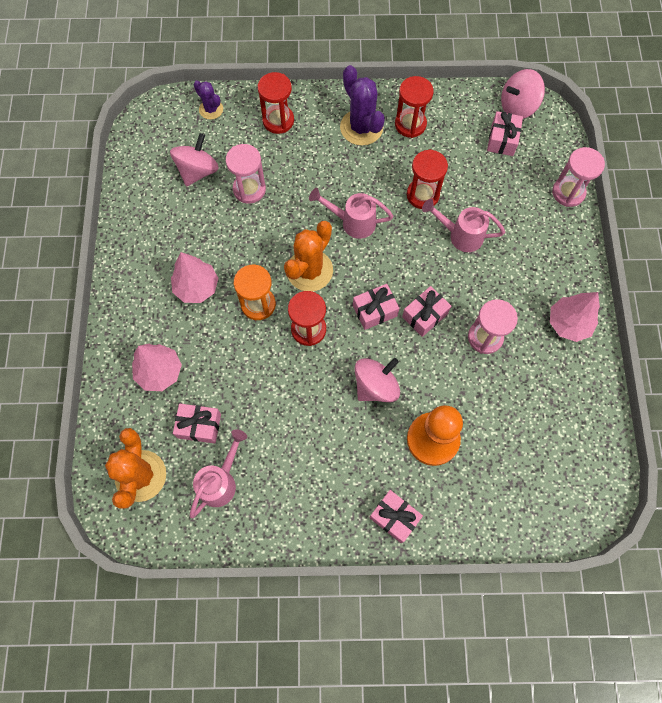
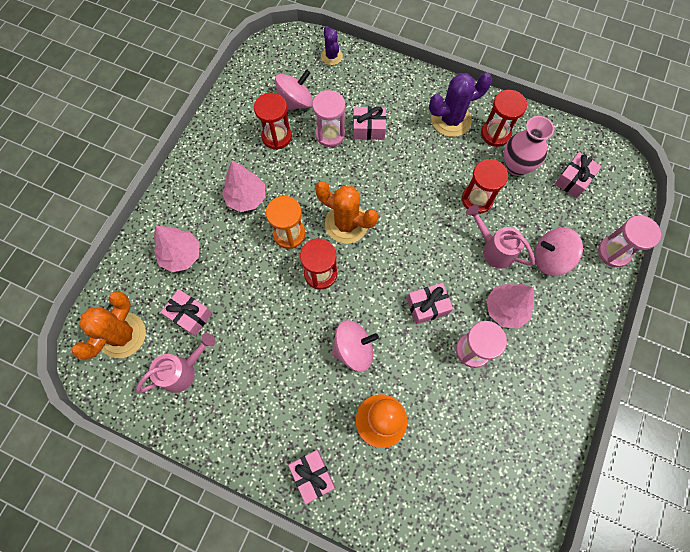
camera: 25 degrees right, 0 degrees up
(278, 120) = (382, 87): red hourglass -> red hourglass (276, 136)
(309, 270) = (346, 224): orange cactus -> orange cactus turned 60 degrees clockwise
(352, 222) = (403, 197): pink watering can -> none
(361, 127) = (451, 120): purple cactus -> purple cactus turned 75 degrees clockwise
(375, 311) = (385, 283): pink gift -> pink gift (368, 129)
(444, 148) = (516, 166): none -> pink vase
(517, 107) = (601, 156): pink spinning top -> pink spinning top (550, 258)
(568, 323) = (557, 372): pink tree -> pink tree (505, 309)

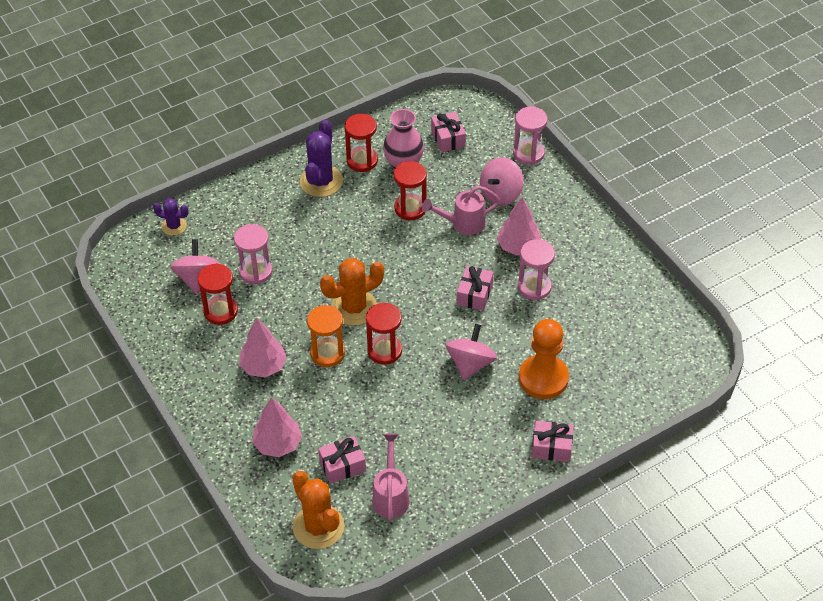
camera: 55 degrees left, 20 degrees down
(368, 129) = (276, 241): pink gift -> none

